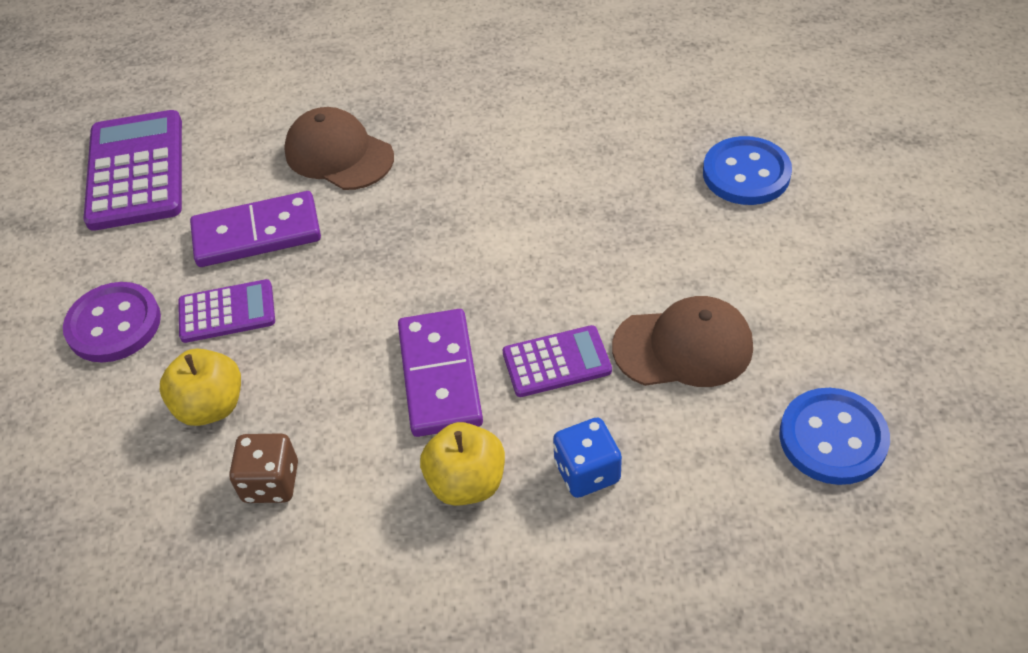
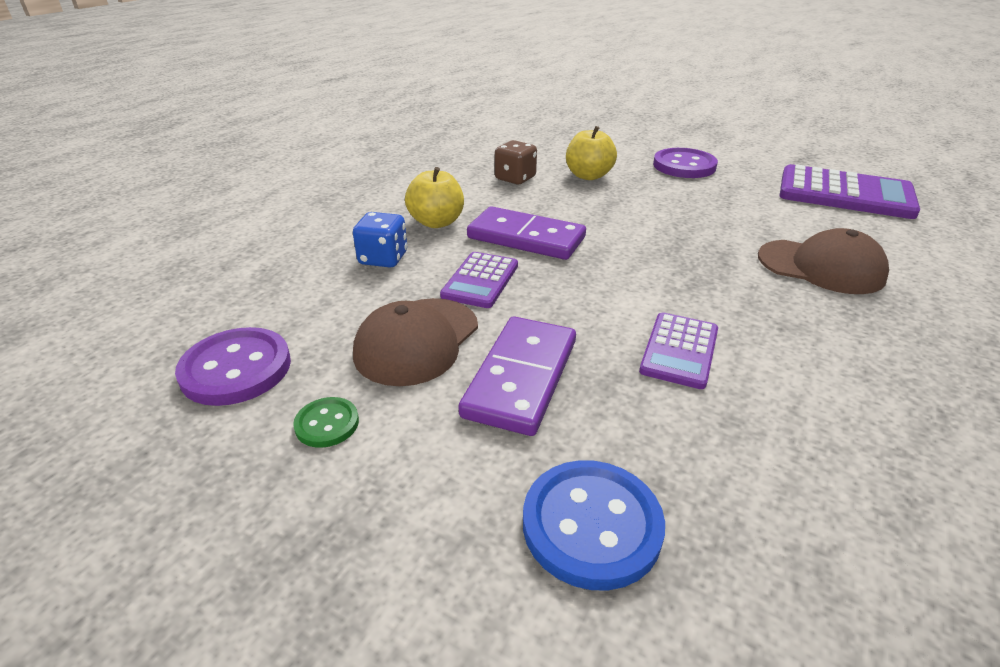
camera: 120 degrees right, 15 degrees down
(227, 312) = (662, 193): purple calculator -> purple calculator (679, 350)
(257, 233) = (736, 216): purple domino -> purple domino (521, 378)
(339, 154) = (821, 267): brown cap -> brown cap turned 45 degrees clockwise
(812, 333) = (327, 424): none -> green button
(832, 438) = (236, 369): blue button -> purple button

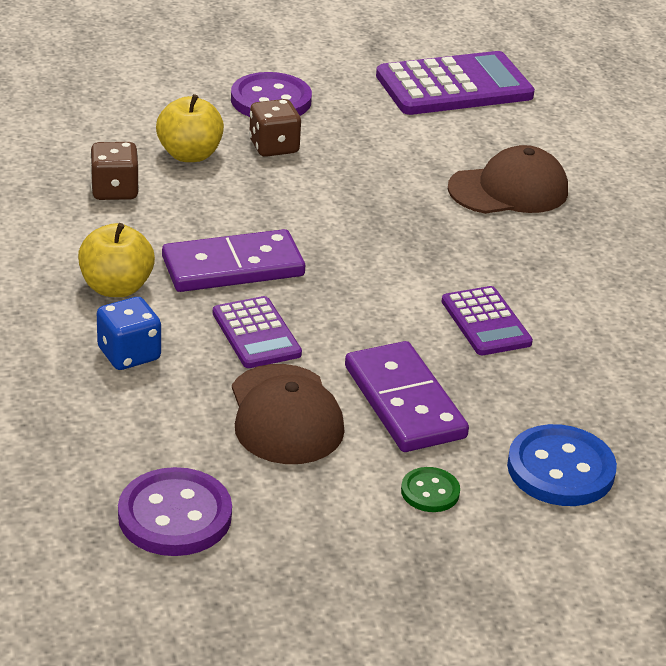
camera: 45 degrees left, 0 degrees up
(327, 424) = (317, 509): green button -> green button (430, 492)
(652, 187) = (274, 147): none -> brown dice

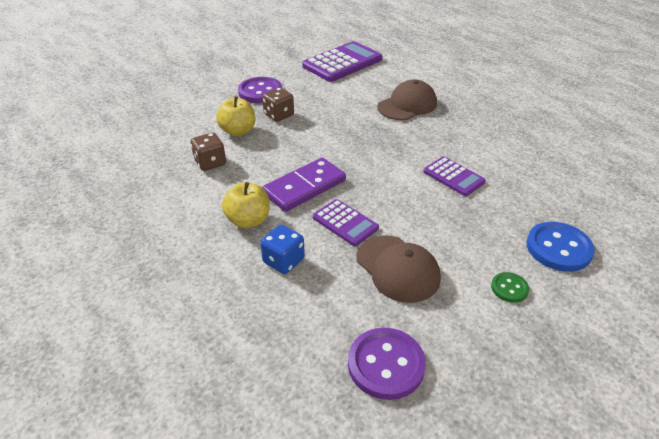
camera: 20 degrees left, 5 degrees up
(404, 402) = (452, 237): purple domino -> none

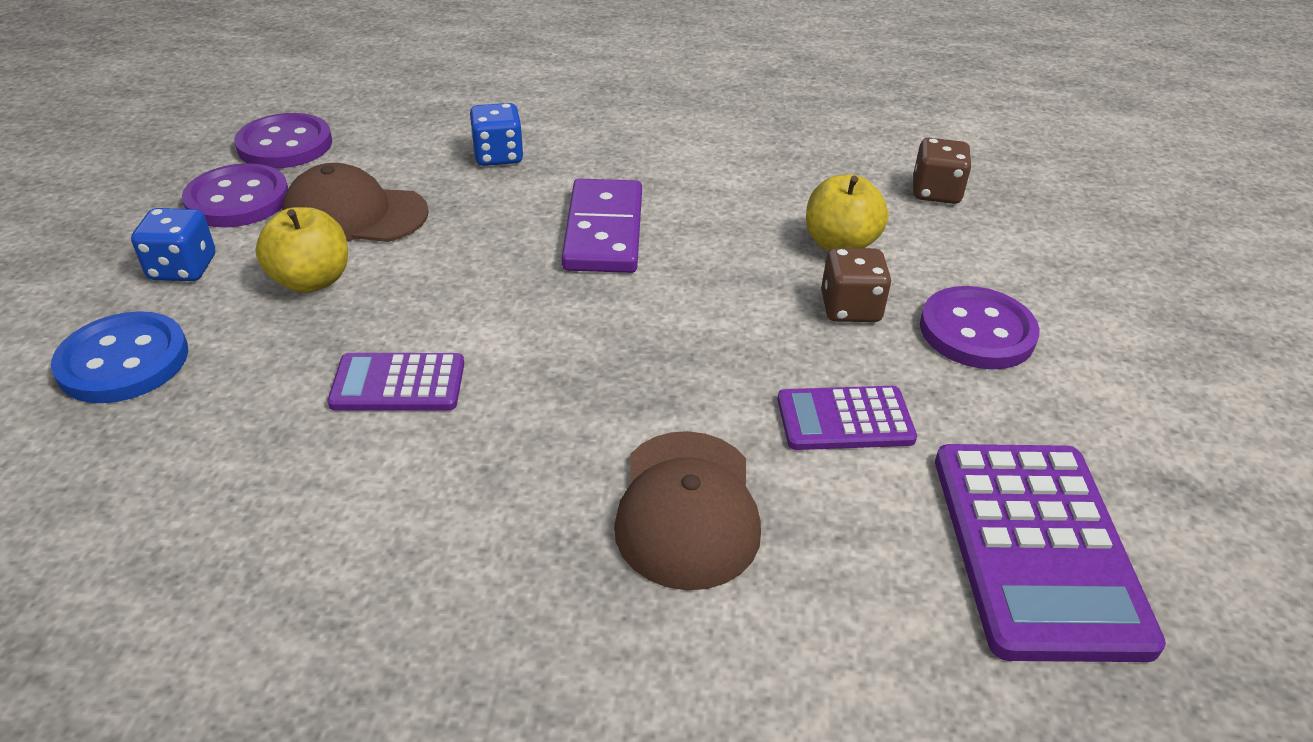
camera: 130 degrees right, 0 degrees up
(210, 163) = (773, 188): brown dice -> brown dice (936, 192)
(248, 220) = (601, 164): yellow apple -> yellow apple (311, 281)
(345, 223) = (484, 223): purple calculator -> purple calculator (845, 419)
(451, 326) = (238, 199): none -> purple button
(509, 288) = (183, 268): green button -> blue dice

